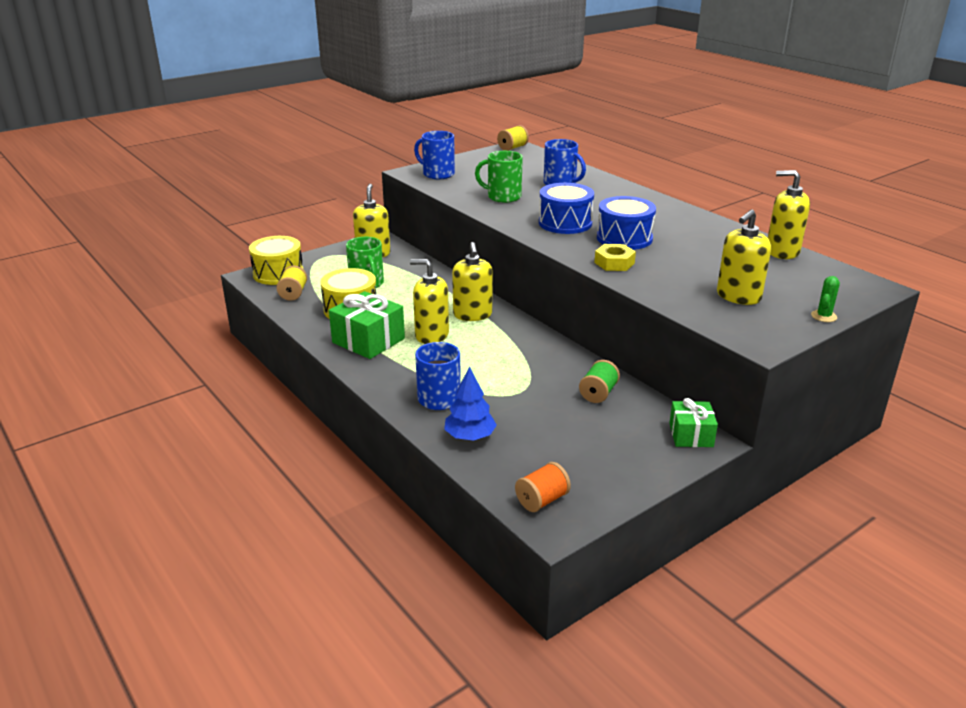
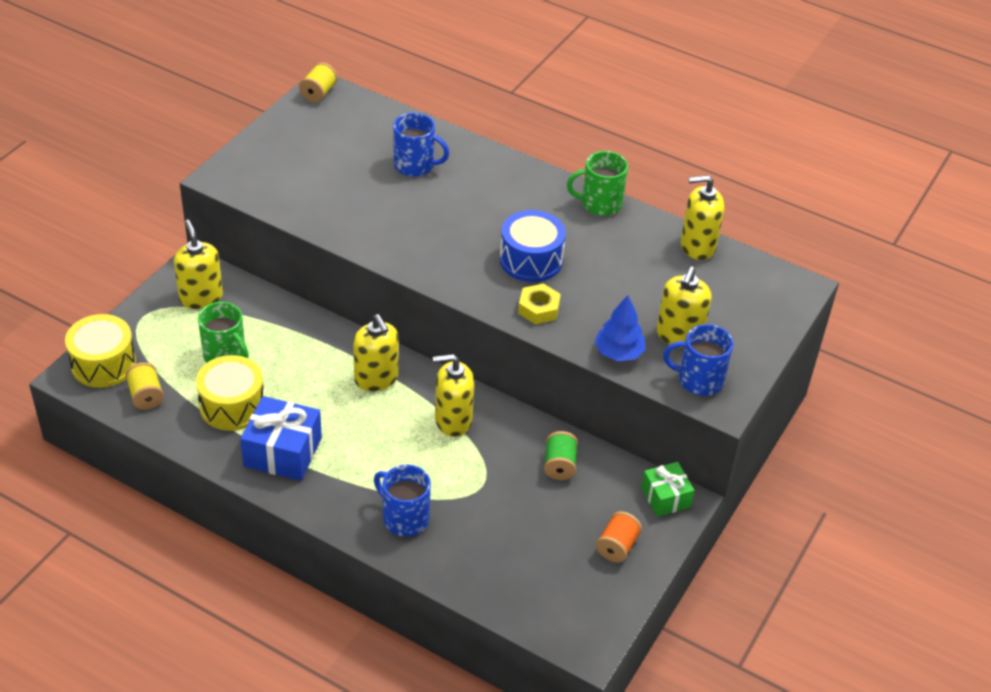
camera: 25 degrees left, 15 degrees up
(368, 340) = (282, 452): green gift -> blue gift
(431, 335) = (348, 424): yellow soap dispenser -> yellow soap dispenser (453, 420)
(437, 174) = (255, 175): blue mug -> blue mug (699, 380)
(470, 436) = (462, 561): blue tree -> blue tree (618, 353)
(503, 197) = (360, 208): green mug -> green mug (599, 204)
(542, 500) = (565, 620): orange spool -> orange spool (617, 546)
(565, 223) = (455, 245): blue drum -> none
(823, 316) = (765, 346): green cactus -> none

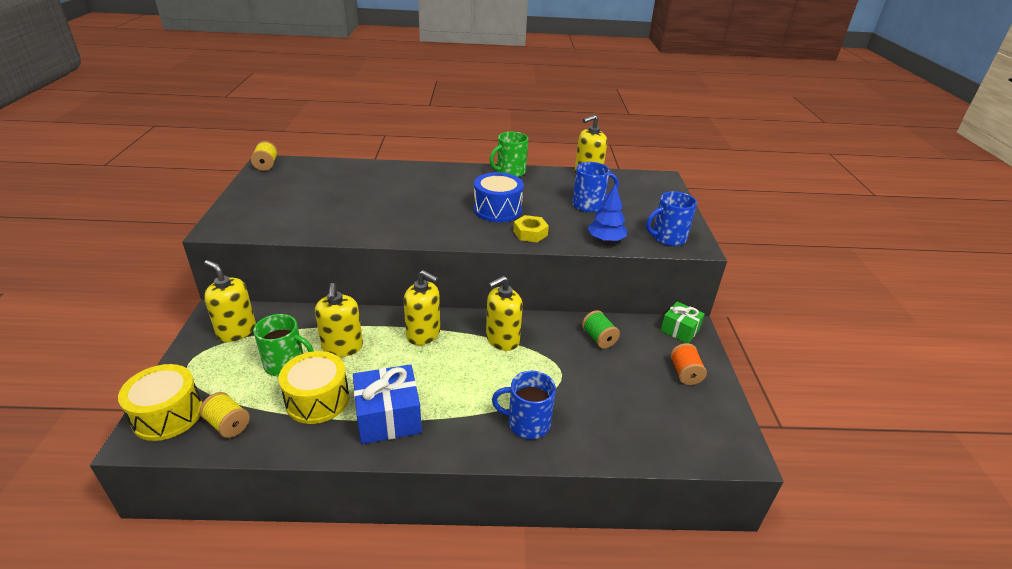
camera: 30 degrees left, 10 degrees down
(415, 165) = (371, 184): blue mug -> blue mug (589, 205)
(679, 335) = (629, 219): yellow soap dispenser -> yellow soap dispenser (342, 347)

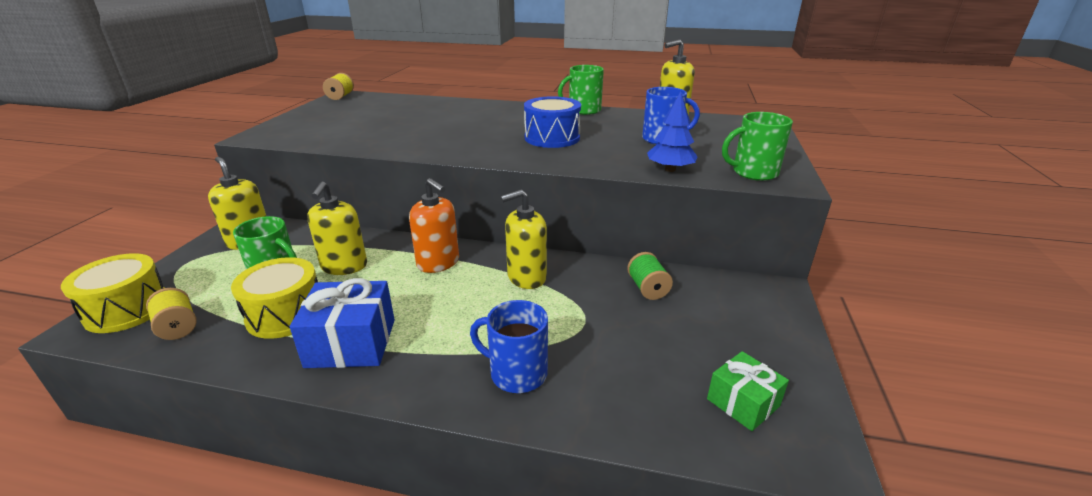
camera: 15 degrees right, 5 degrees down
(423, 334) = (438, 263): yellow soap dispenser -> orange soap dispenser
(530, 233) = (579, 158): yellow nut -> none
(668, 238) = (753, 173): blue mug -> green mug
(680, 330) = (761, 290): green gift -> green gift (743, 402)
(685, 373) = (756, 341): orange spool -> none

